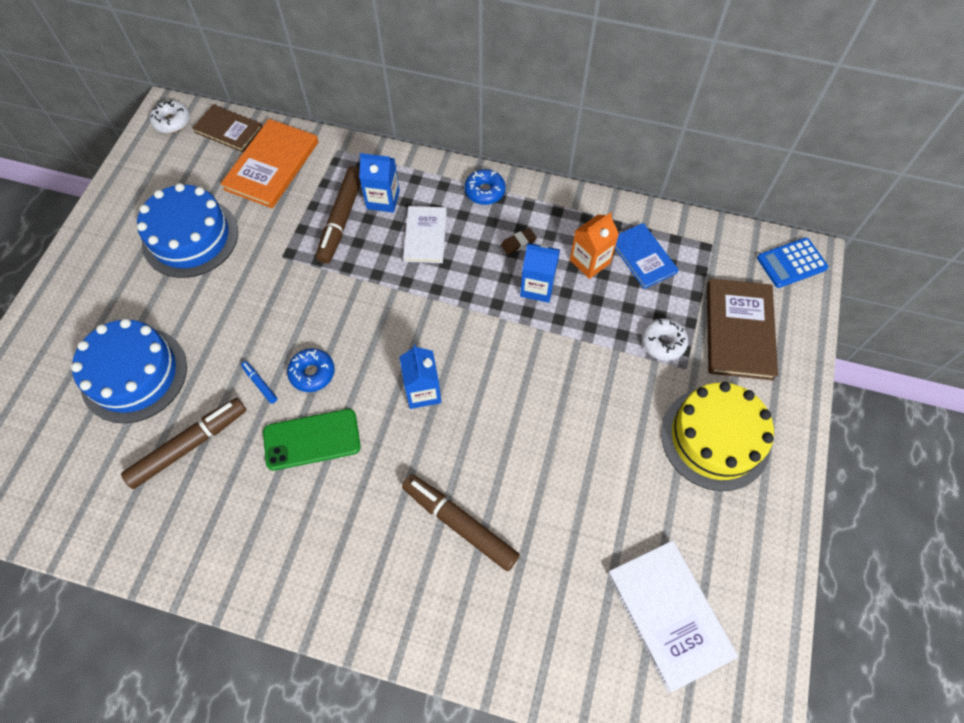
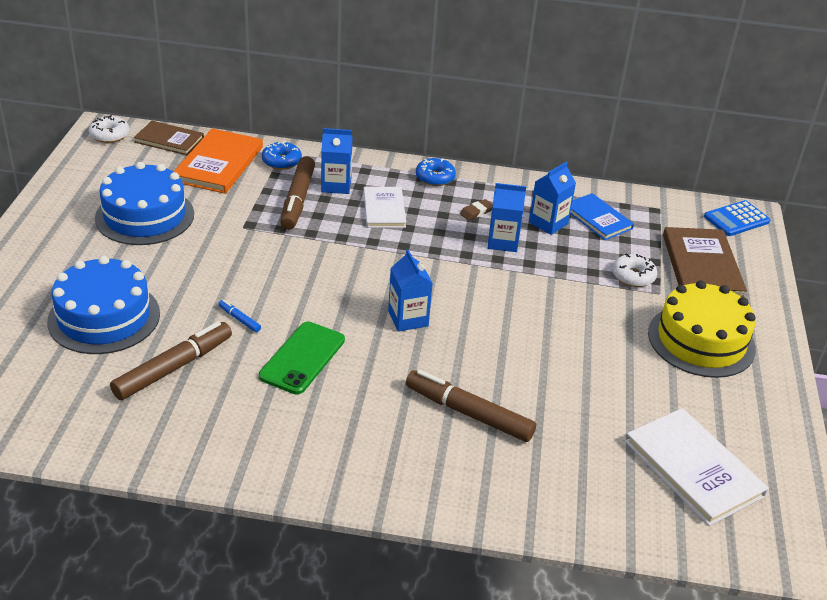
camera: 10 degrees left, 25 degrees down
(312, 373) = (292, 309): blue donut -> blue donut (281, 161)
(312, 439) = (302, 358): green phone -> green phone turned 45 degrees counterclockwise
(589, 262) = (548, 223): orange carton -> blue carton

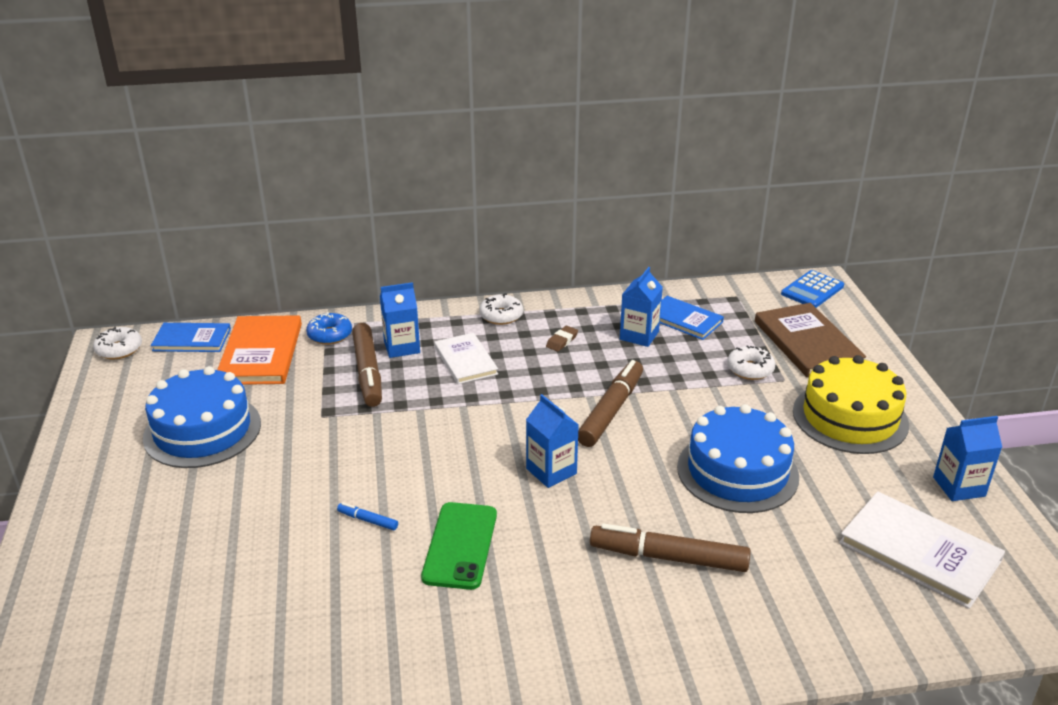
camera: 15 degrees left, 5 degrees down
(104, 317) = (207, 560): blue cake -> blue cake (737, 471)
(169, 140) = (192, 340): brown book -> blue book
(173, 368) = (318, 598): brown marker -> brown marker (611, 410)
(435, 178) = (501, 315): blue donut -> white donut
(502, 242) = (604, 365): blue carton -> blue carton (959, 486)

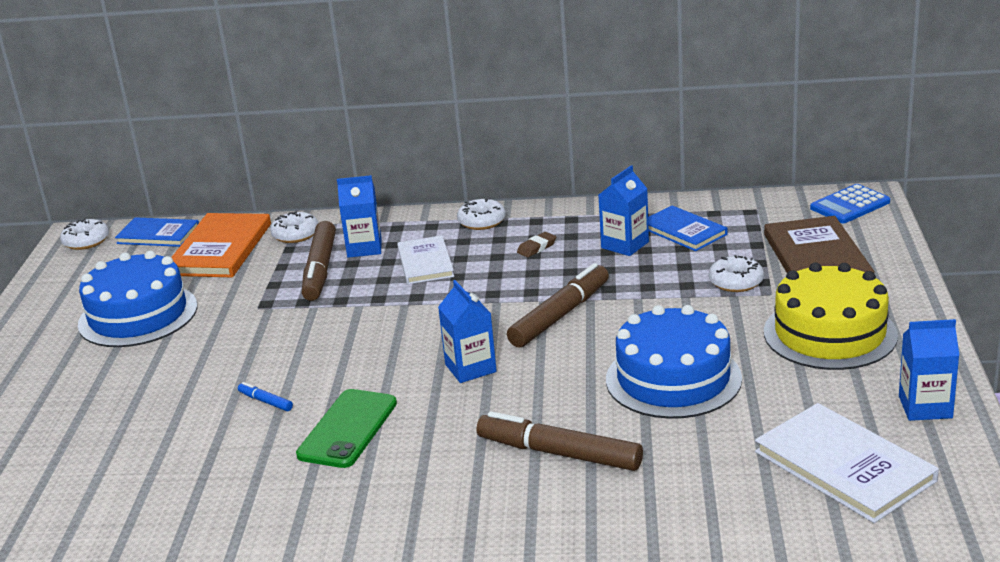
camera: 15 degrees right, 5 degrees down
(330, 335) = (295, 234): blue donut -> white donut

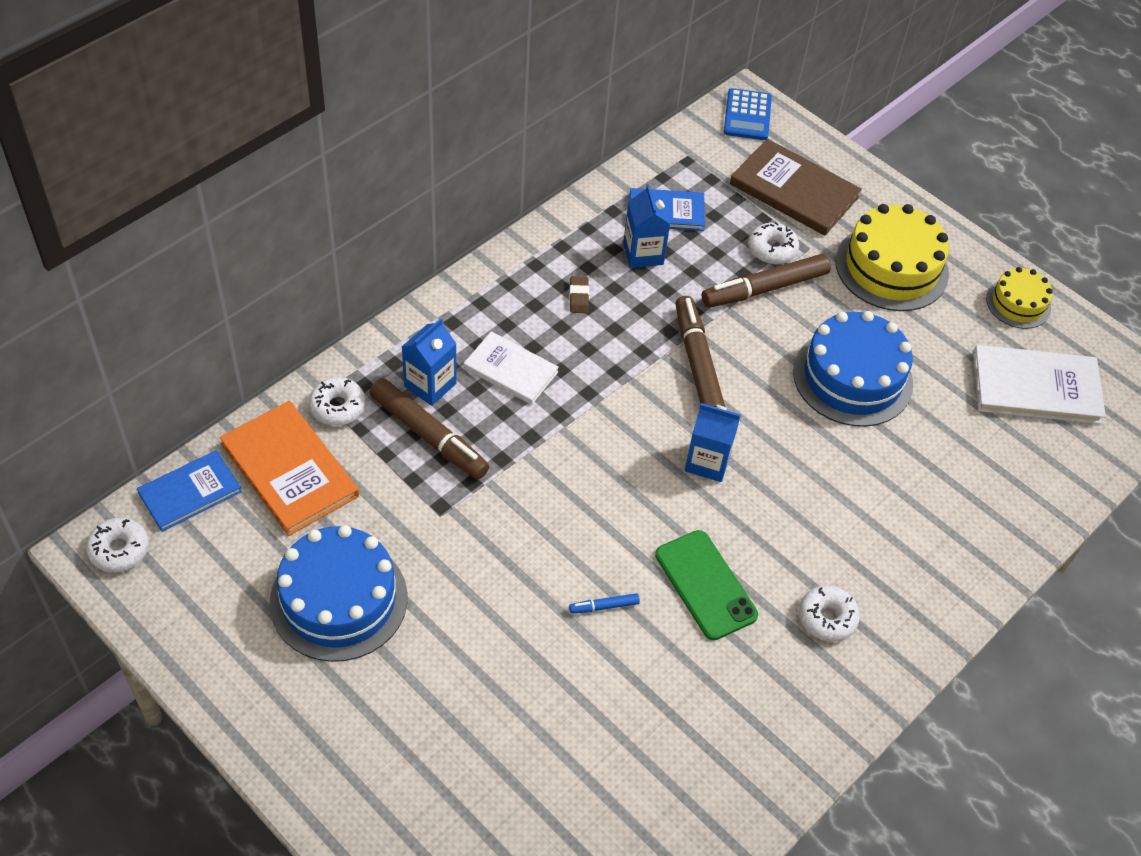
camera: 55 degrees left, 25 degrees up
(481, 221) = (489, 291): white donut -> white donut (827, 618)
(559, 453) = (872, 499): brown marker -> brown marker (764, 289)
(925, 407) = (1018, 303): blue carton -> yellow cake

